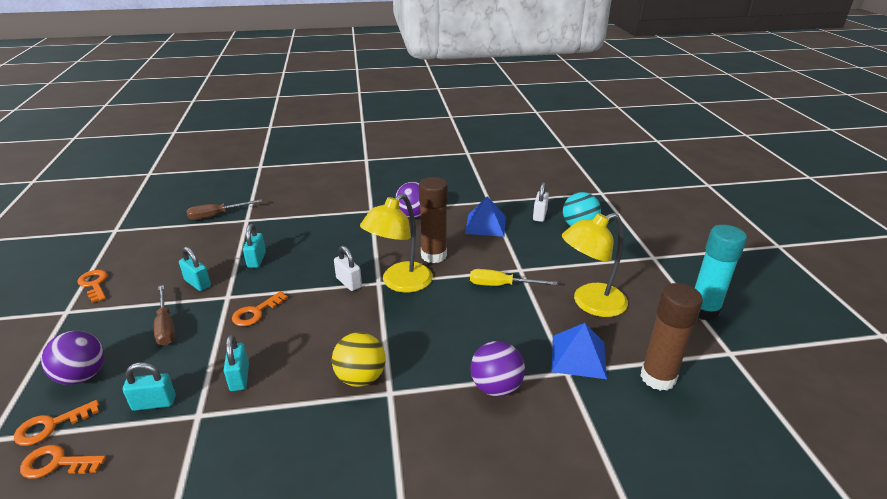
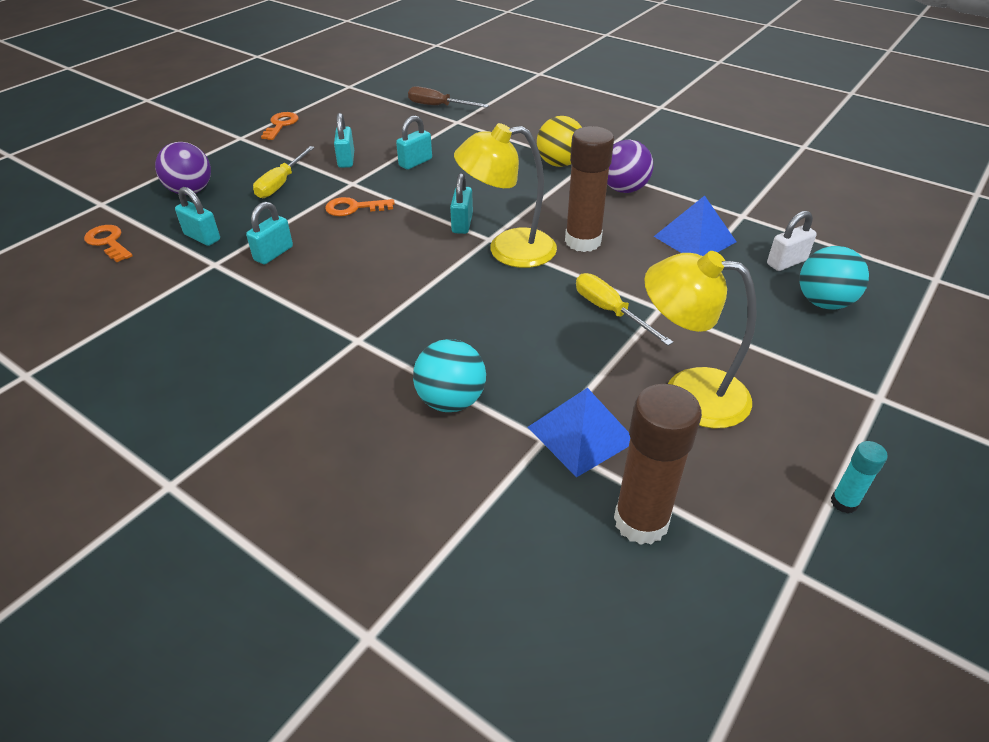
camera: 45 degrees right, 10 degrees up
(50, 426) = (135, 215): orange key -> none
(166, 326) = (281, 183): brown screwdriver -> yellow screwdriver
(349, 282) = (462, 224): white padlock -> turquoise padlock
(360, 378) = (353, 312): yellow ball -> yellow ball (559, 163)
(496, 387) = (451, 401): purple ball -> turquoise ball
(703, 311) = (844, 502): turquoise glue stick -> turquoise glue stick, size x0.49

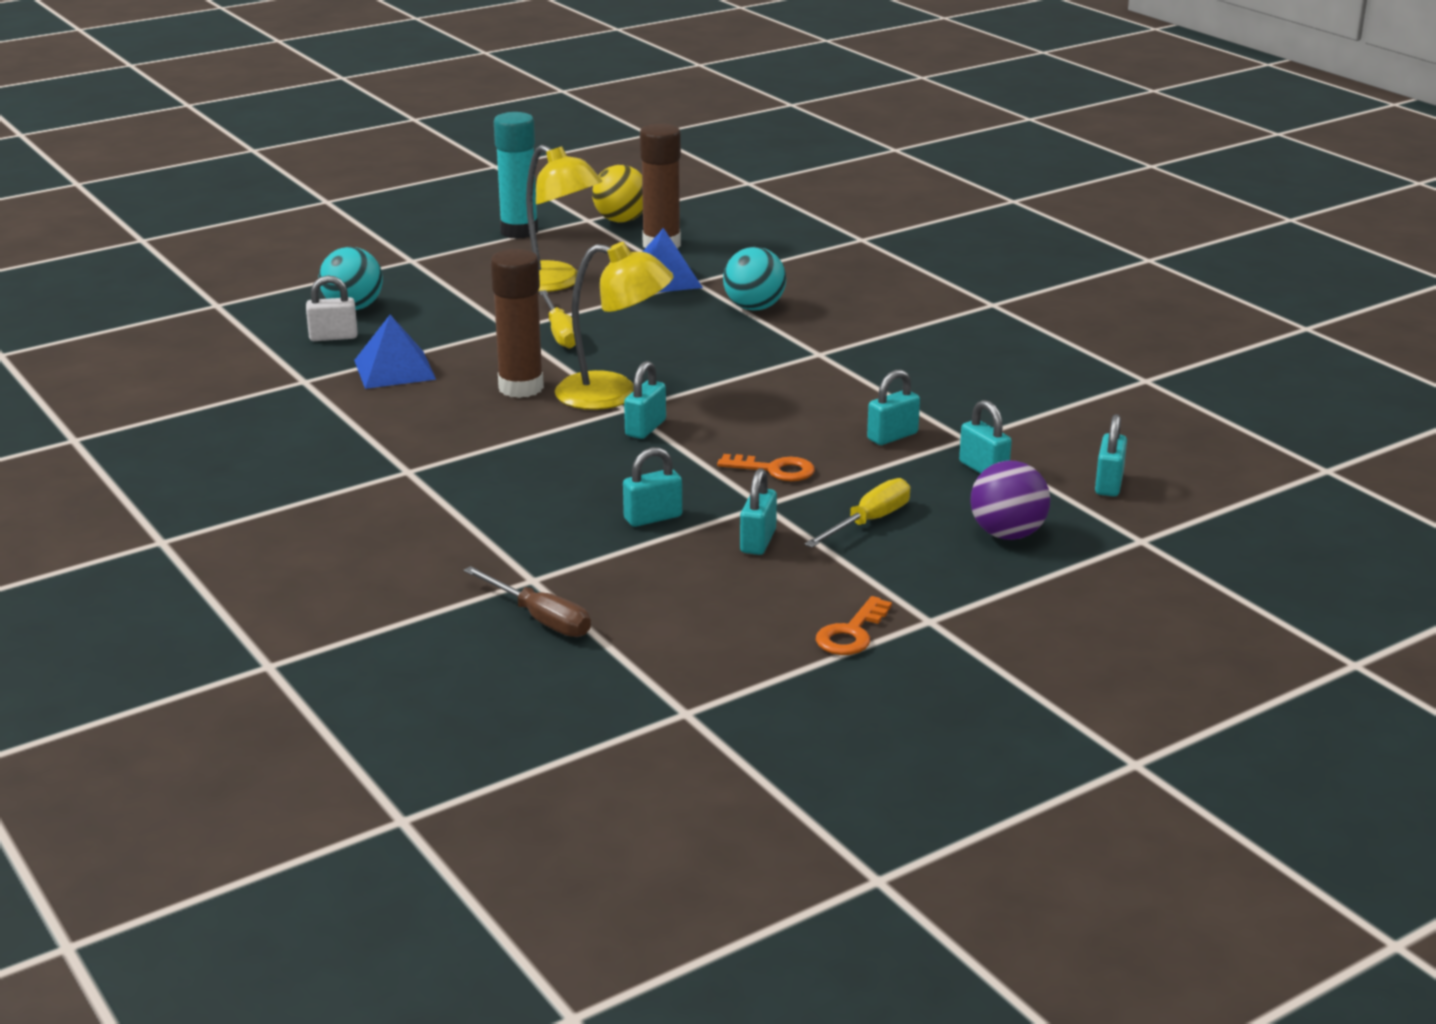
camera: 160 degrees left, 15 degrees down
(108, 242) = (1108, 484): orange key -> turquoise padlock
(559, 163) = (445, 477): yellow ball -> yellow ball (621, 220)
(624, 189) = (401, 430): purple ball -> none
(844, 502) = (519, 231): turquoise glue stick -> turquoise glue stick, size x2.06

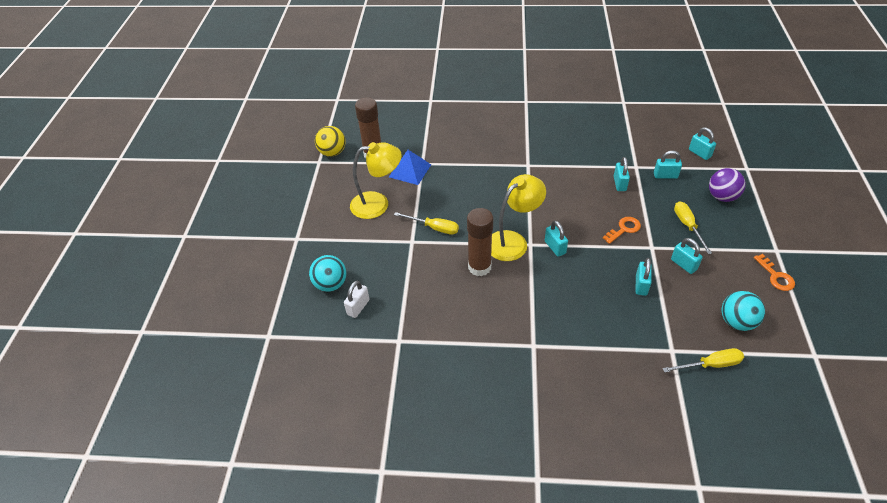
camera: 50 degrees left, 20 degrees up
(394, 369) = (418, 301): blue pyramid -> none
(519, 231) = (306, 188): turquoise glue stick -> none
(540, 619) = (710, 365): brown screwdriver -> yellow screwdriver
(754, 308) = (466, 160): turquoise ball -> turquoise ball (737, 322)

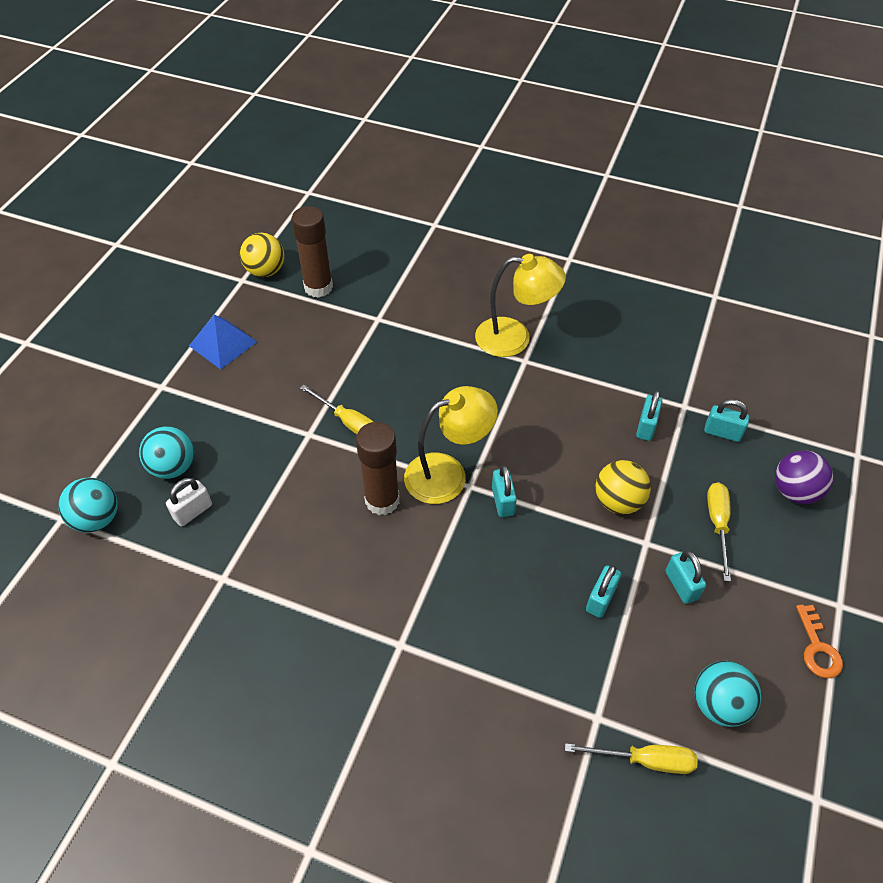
camera: 15 degrees right, 5 degrees up
(294, 329) = (97, 519): none -> turquoise ball
(378, 204) = (290, 364): yellow lamp -> yellow lamp (514, 338)
(410, 170) = (356, 325): blue pyramid -> blue pyramid (223, 343)
(624, 229) = (618, 501): orange key -> yellow ball
(699, 153) = (793, 410): turquoise padlock -> none

